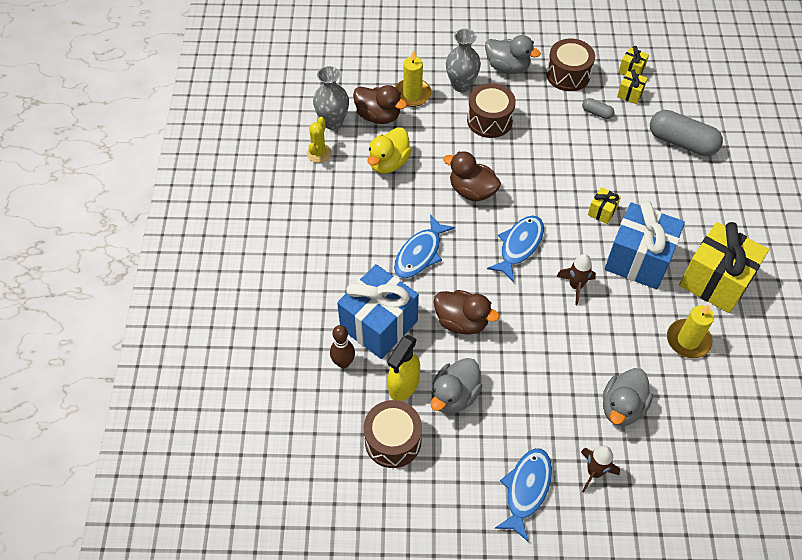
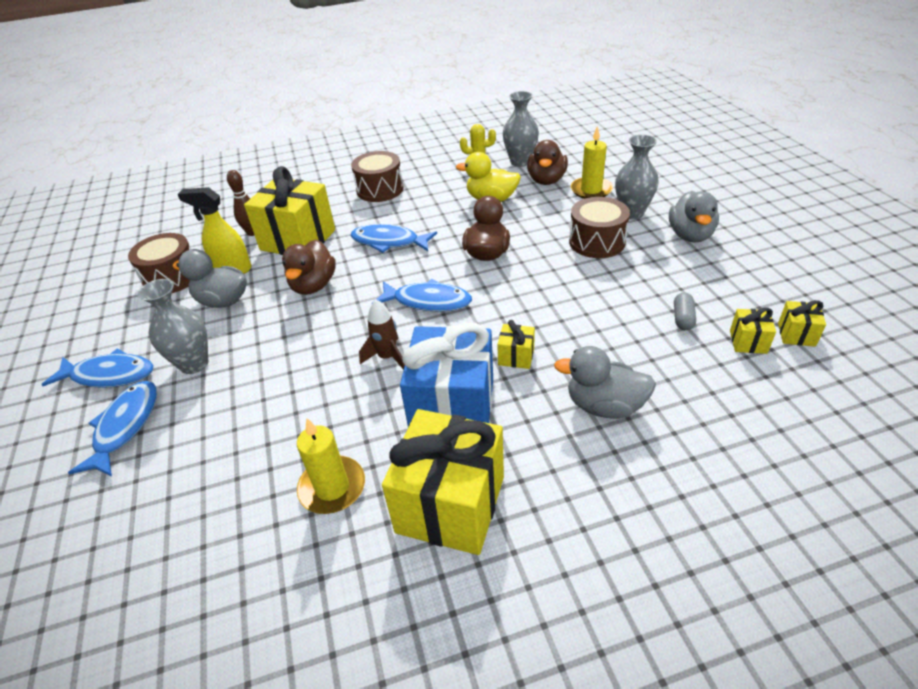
camera: 75 degrees right, 15 degrees down
(379, 324) = (298, 240): blue gift -> yellow gift
(535, 421) = (194, 364): none -> grey vase
(568, 75) = (726, 281): brown drum -> brown drum (380, 189)
(594, 472) = (125, 426): brown rocket -> blue fish
(622, 407) = (216, 435): grey duck -> grey duck (604, 406)
(682, 142) = (703, 415): grey capsule -> none

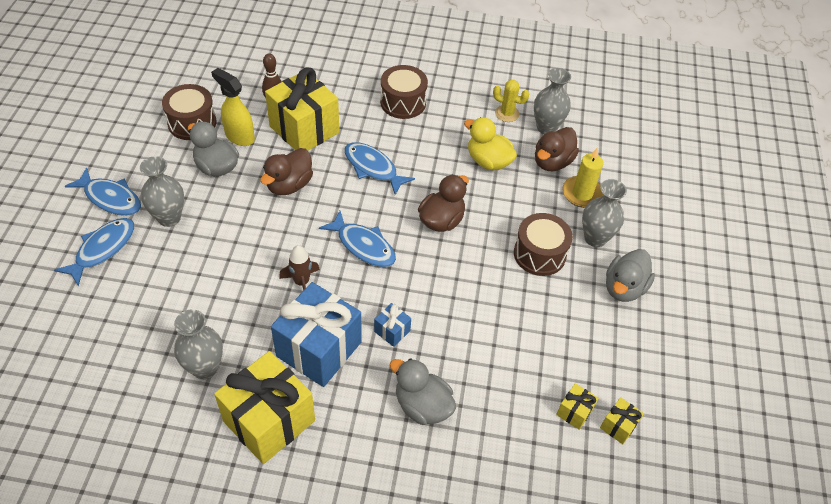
camera: 20 degrees right, 10 degrees up
(332, 487) = (205, 368): yellow candle -> grey vase
(516, 356) = (392, 331): yellow gift -> blue gift
(683, 318) = (543, 364): grey capsule -> none

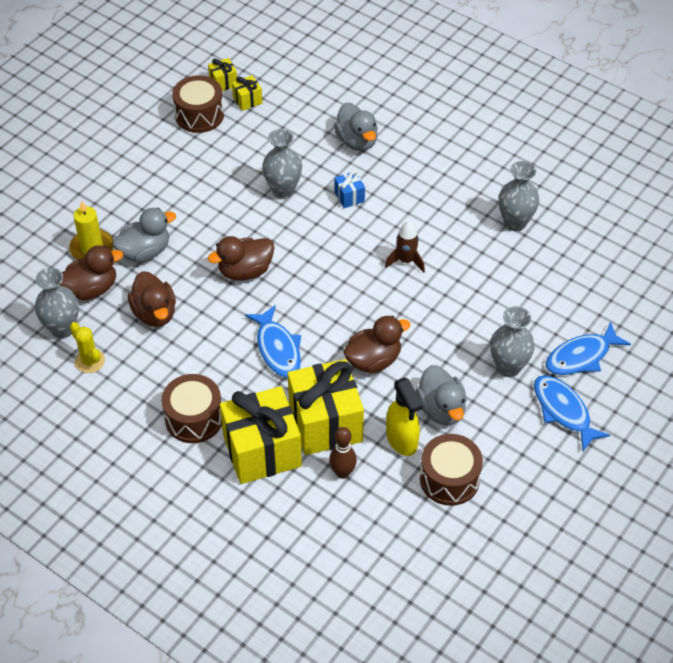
camera: 150 degrees left, 0 degrees up
(269, 420) = (477, 171): yellow gift -> yellow gift (262, 451)
(319, 349) = (416, 204): blue gift -> none
(363, 245) = (333, 273): blue fish -> none
(488, 161) = (155, 313): yellow duck -> brown duck
(539, 254) = (180, 211): brown drum -> brown drum (199, 115)
(595, 238) = (118, 206): grey vase -> grey vase (283, 190)
(624, 288) = (132, 161): grey duck -> grey duck (145, 252)

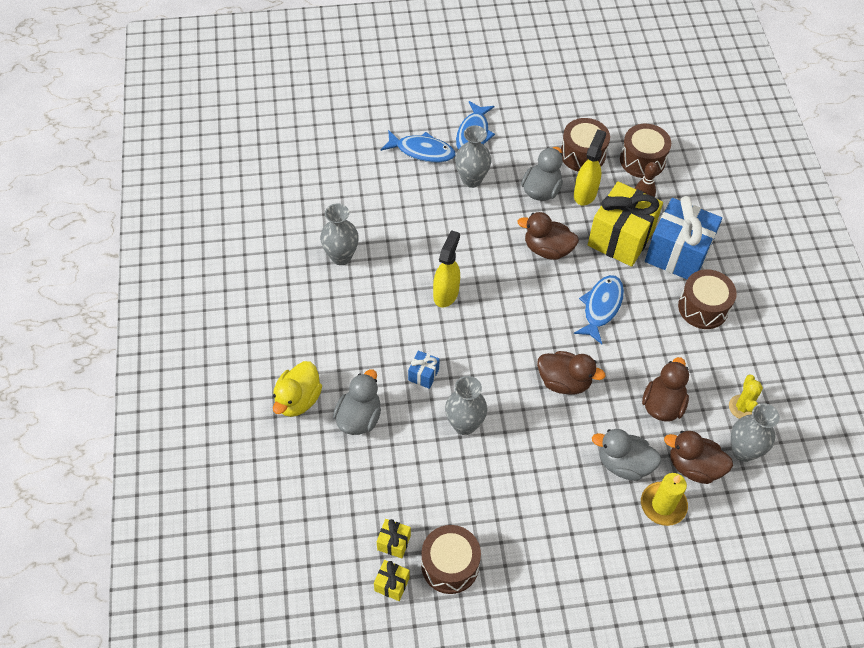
camera: 135 degrees left, 5 degrees up
(262, 451) = (677, 254): yellow gift -> blue gift
(390, 524) = (642, 160): none -> brown drum
(406, 261) = (446, 293): brown rocket -> yellow spray bottle
(409, 120) = (298, 400): none -> yellow duck

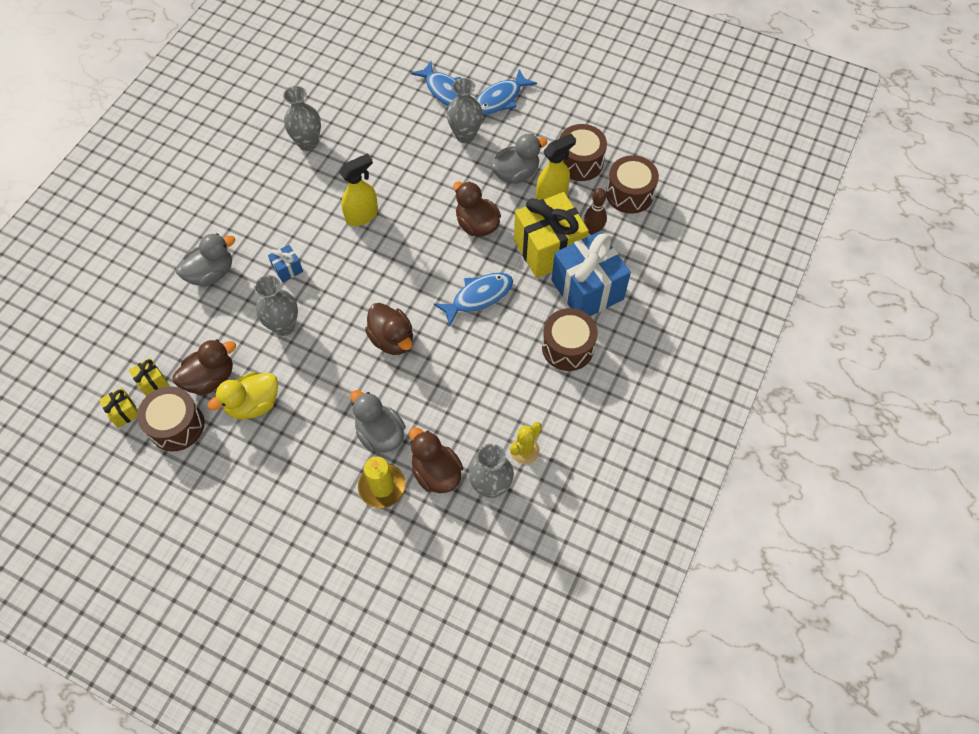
camera: 35 degrees right, 5 degrees up
(298, 400) = (180, 234): yellow duck -> yellow duck (253, 404)
(662, 405) = (457, 406): brown duck -> brown duck (210, 378)

